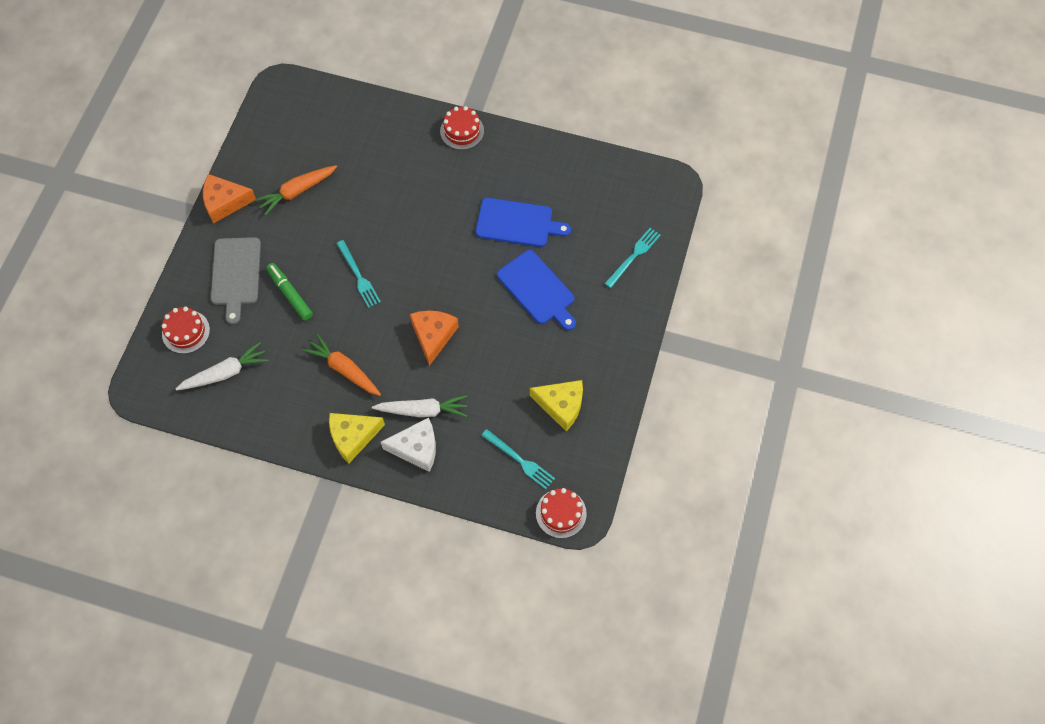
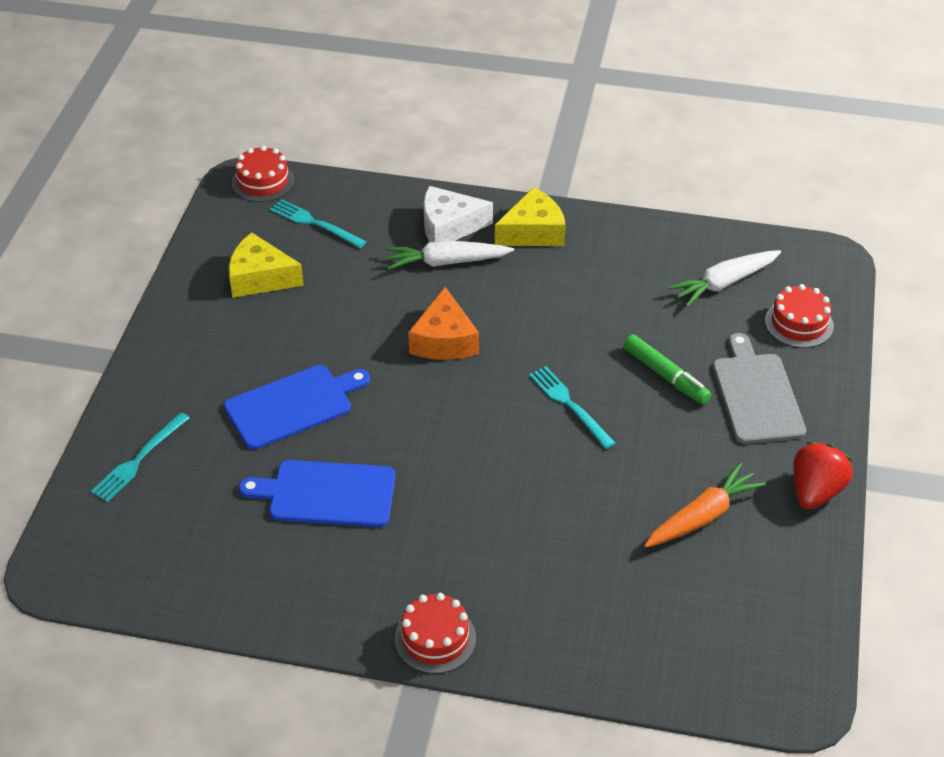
camera: 175 degrees right, 20 degrees down
(225, 202) = (815, 491): orange cheese -> red strawberry
(344, 369) = (562, 297): orange carrot -> none
(537, 289) = (293, 405): blue cutting board -> blue cutting board turned 105 degrees clockwise

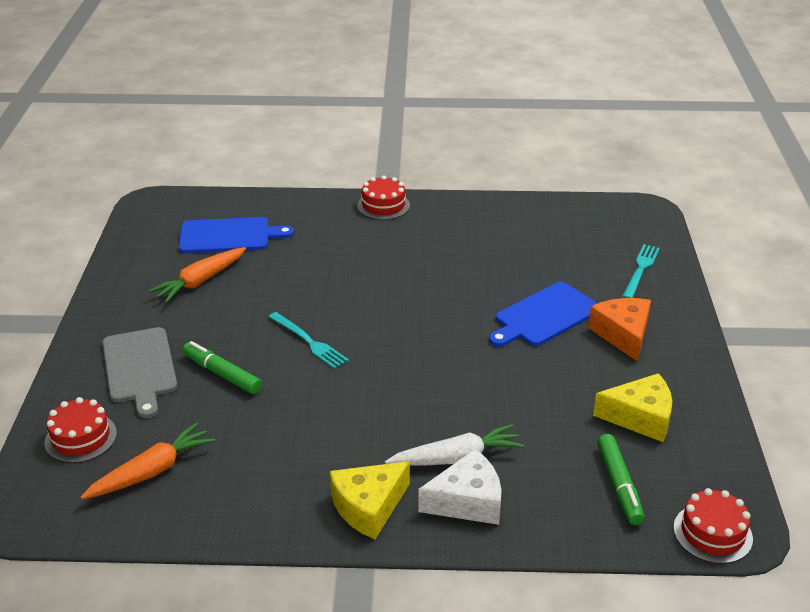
camera: 170 degrees right, 10 degrees down
(315, 223) = (619, 485): turquoise fork -> green marker
(327, 494) = (487, 265): blue cutting board -> blue cutting board (229, 236)
(444, 340) = (434, 381): orange cheese -> orange cheese (623, 334)
(724, 283) = (152, 471): white carrot -> orange carrot
(815, 491) = (107, 305): red strawberry -> none

